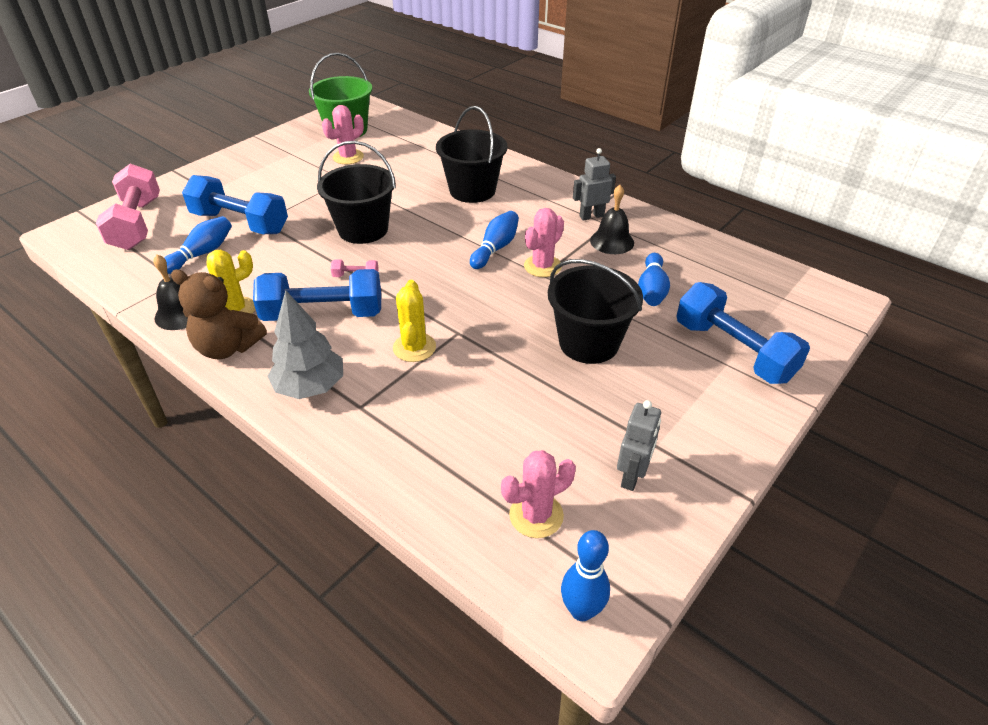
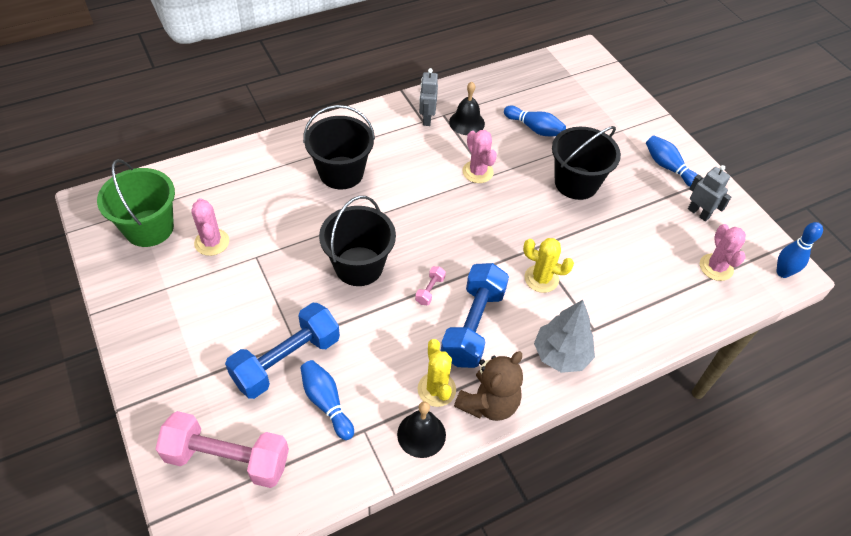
camera: 70 degrees left, 10 degrees up
(495, 248) = (439, 189): blue bowling pin -> blue bowling pin (668, 167)
(733, 351) = (611, 121): blue dumbbell -> none

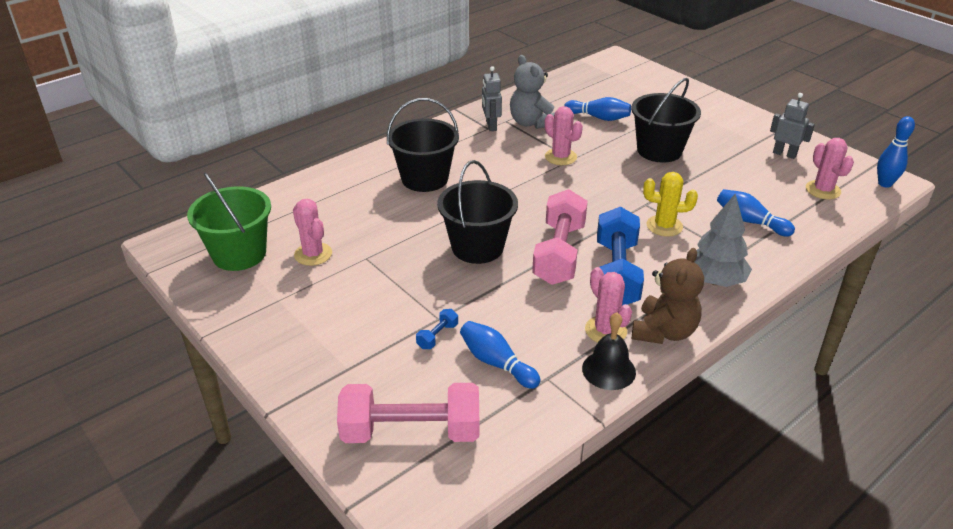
camera: 10 degrees left, 15 degrees down
(286, 360) = (437, 336): blue dumbbell -> blue dumbbell, size x0.41
(430, 290) = (559, 253): pink dumbbell -> pink dumbbell, size x2.46
(436, 389) = (605, 330): yellow cactus -> pink cactus
(467, 122) = (531, 123): black bell -> grey teddy bear
(668, 167) = (738, 126): blue bowling pin -> blue bowling pin (750, 221)

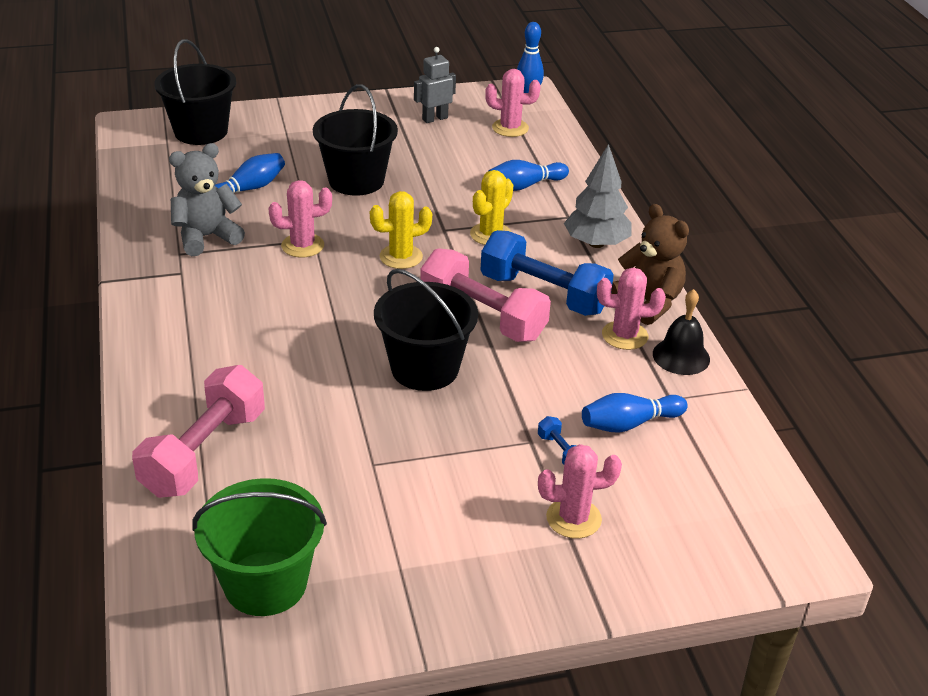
camera: 65 degrees left, 0 degrees up
(313, 254) = (326, 509): pink cactus -> pink cactus (573, 518)
(411, 432) = (697, 519): pink dumbbell -> pink dumbbell (204, 453)
(424, 179) = (245, 361): black bucket -> black bucket (201, 132)
(491, 126) = (179, 268): grey robot -> none
(531, 123) = (206, 237): grey teddy bear -> grey teddy bear turned 150 degrees clockwise
(591, 197) = (401, 257): none -> yellow cactus

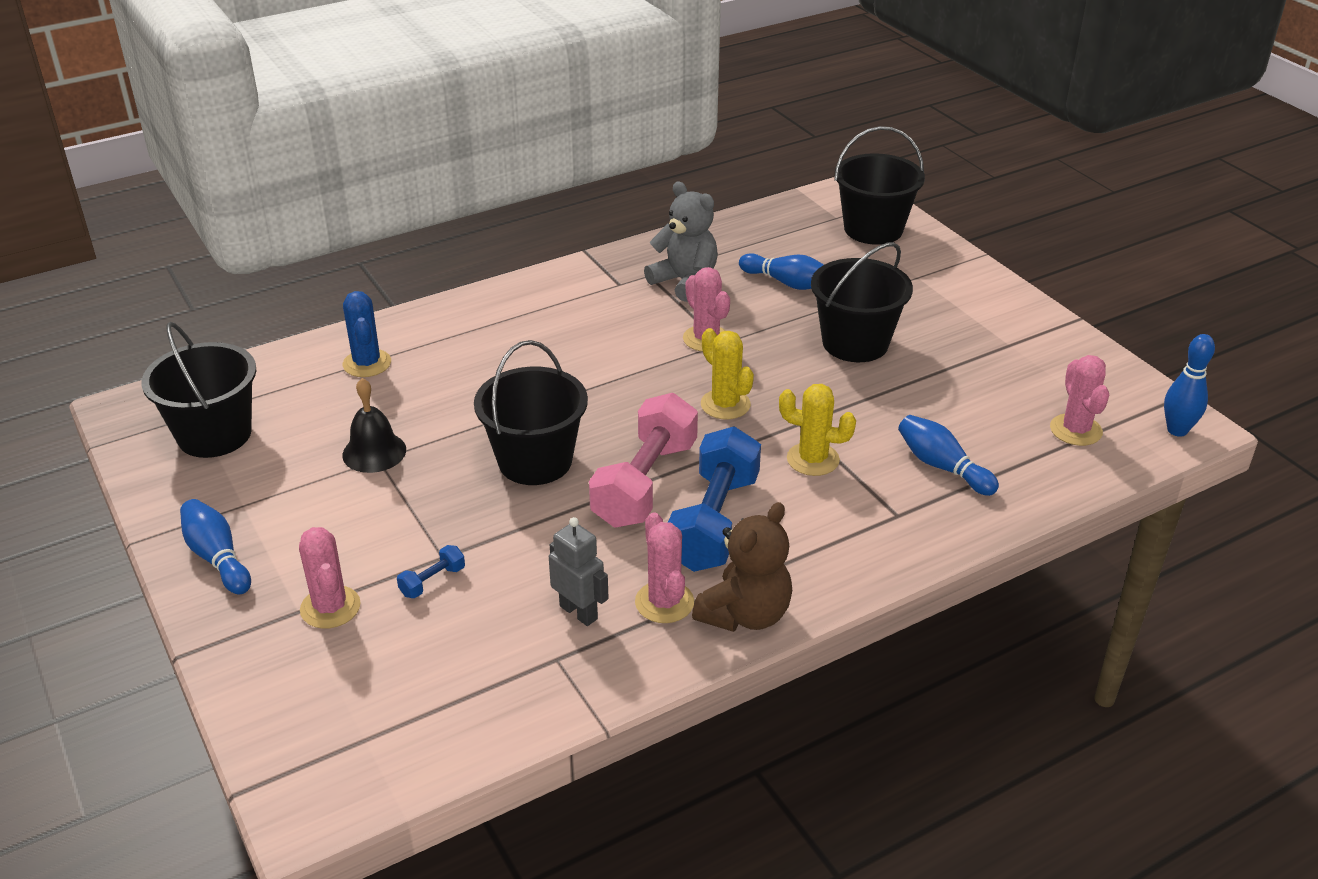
camera: 75 degrees right, 0 degrees up
(204, 453) = (367, 363): pink dumbbell -> blue cactus
(265, 583) = (214, 435): green bucket -> black bucket
(435, 118) = (1042, 367): grey robot -> grey robot (579, 612)
(596, 243) = (851, 549): grey tree -> none
(629, 424) = (497, 629): blue bowling pin -> blue bowling pin (217, 558)
(681, 356) = (645, 659): black bell -> black bell (374, 452)

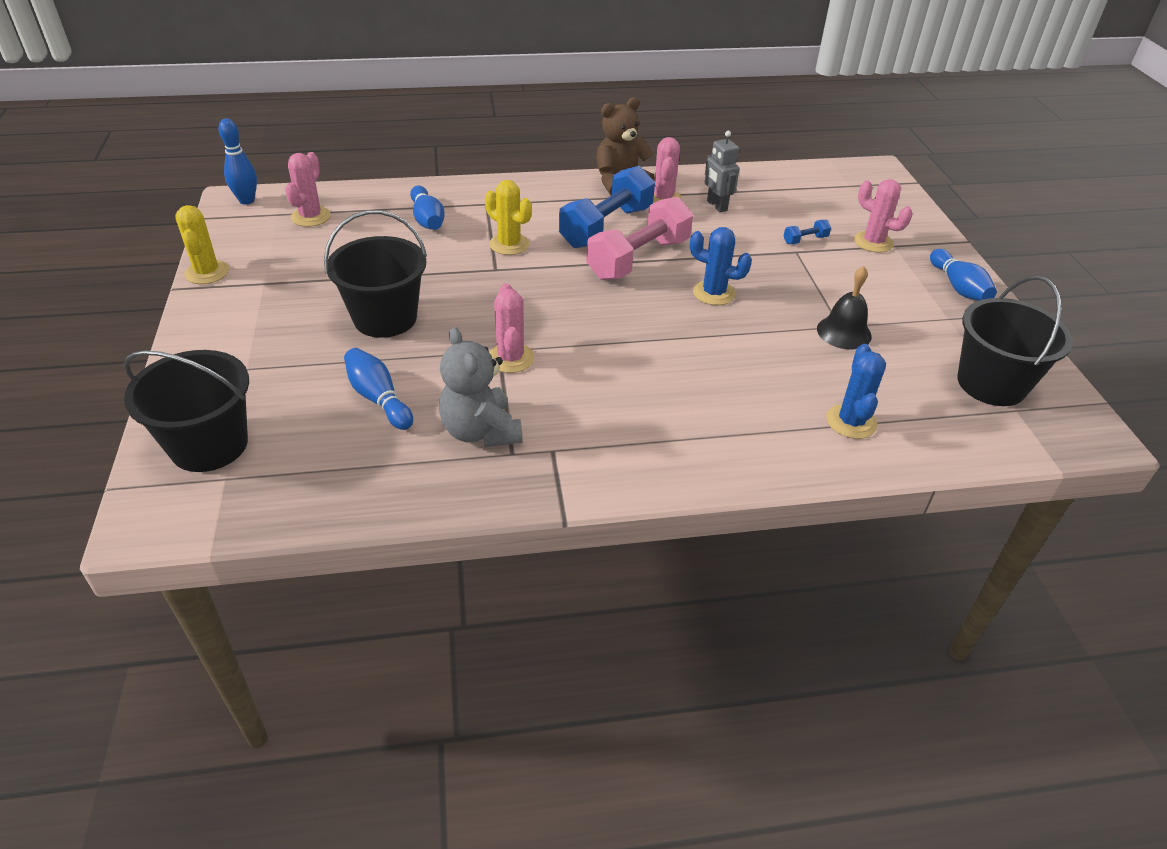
camera: 160 degrees left, 5 degrees up
(330, 607) = (873, 242): pink cactus -> pink cactus turned 45 degrees counterclockwise
(535, 461) = (713, 293): black bucket -> blue cactus
(725, 404) = (540, 296): yellow cactus -> yellow cactus (207, 272)

